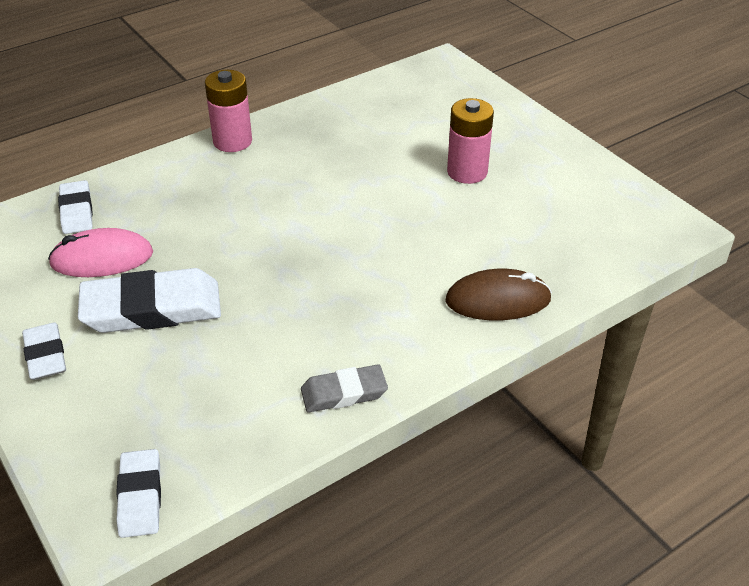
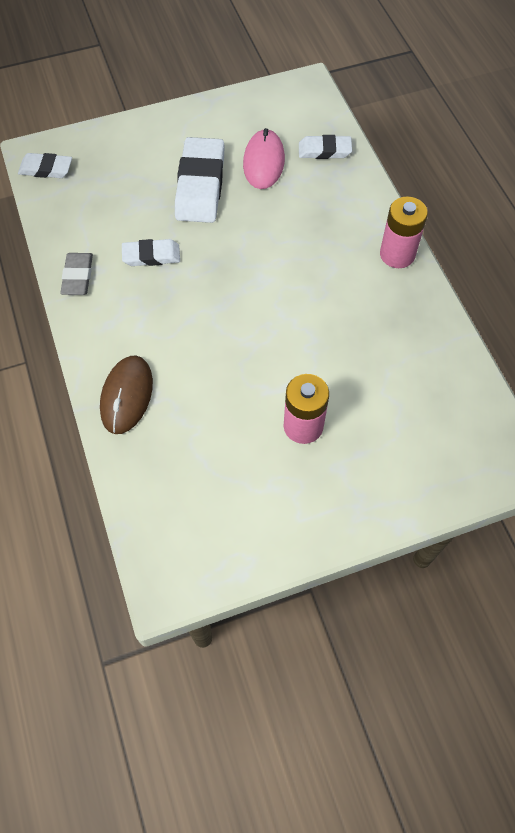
camera: 105 degrees right, 20 degrees up
(45, 355) = (177, 132): white eraser -> white eraser (151, 256)

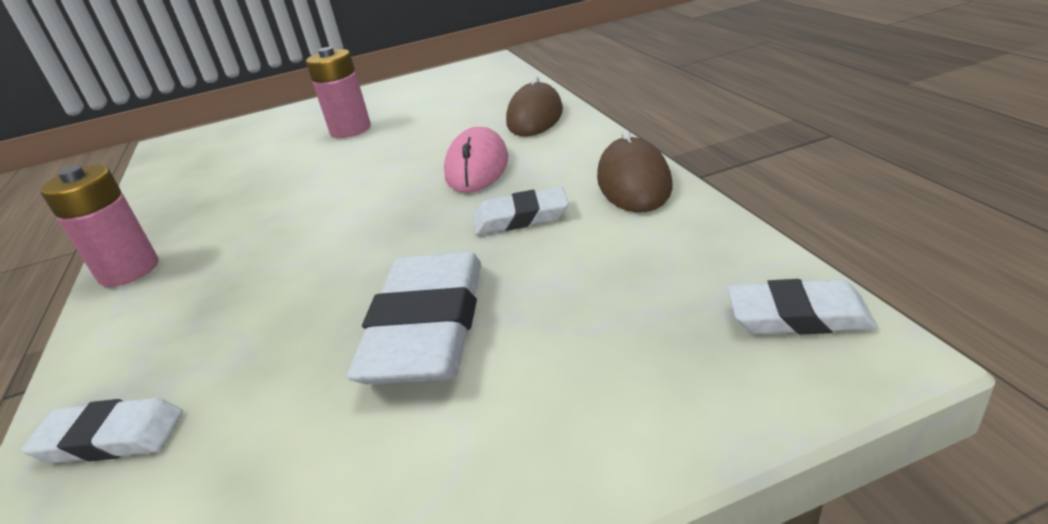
camera: 175 degrees left, 30 degrees down
(78, 276) = (633, 182): grey eraser -> brown mouse
(263, 162) = (271, 392): pink mouse -> pink mouse (477, 166)

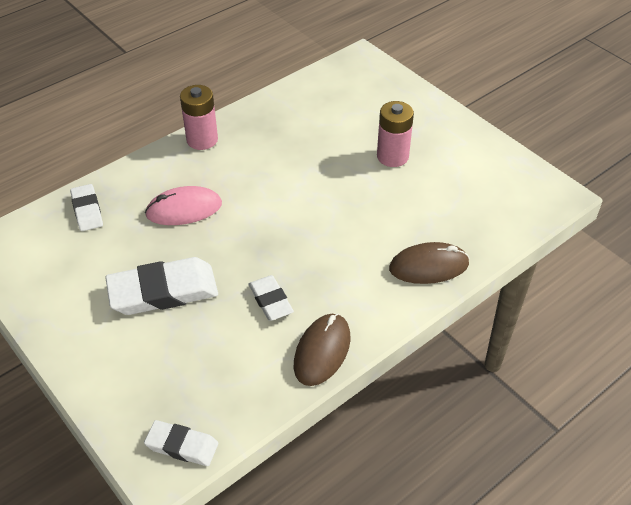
camera: 65 degrees right, 15 degrees up
(477, 166) = (337, 256): pink mouse -> pink mouse (184, 209)
(633, 182) = (322, 351): brown mouse -> brown mouse turned 45 degrees counterclockwise
(798, 316) = (182, 446): white eraser -> white eraser turned 60 degrees counterclockwise

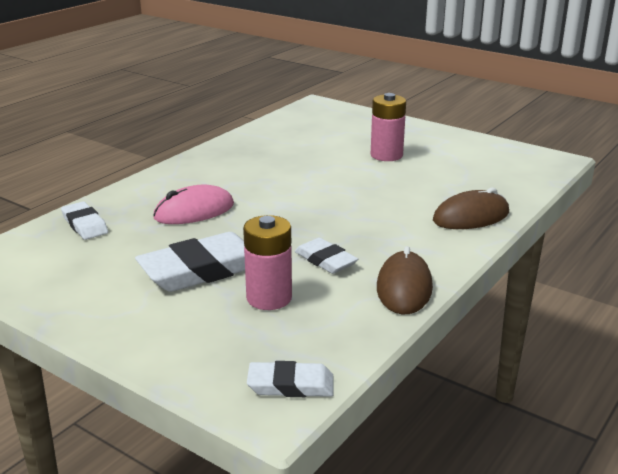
camera: 15 degrees left, 20 degrees down
(202, 140) = (188, 165): pink battery -> pink battery (269, 298)

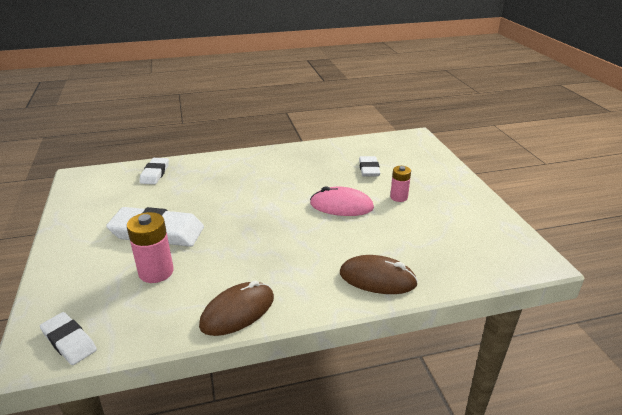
camera: 40 degrees right, 5 degrees up
(194, 211) = (217, 189): pink mouse -> pink mouse (341, 206)
(325, 260) = (227, 262): white eraser -> white eraser (369, 169)
(386, 155) = (398, 197): pink battery -> pink battery, size x0.63

